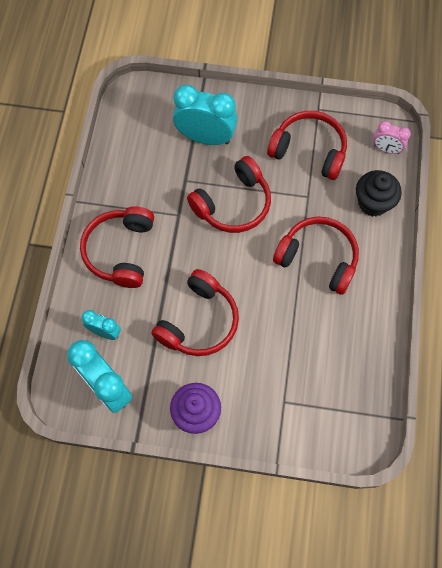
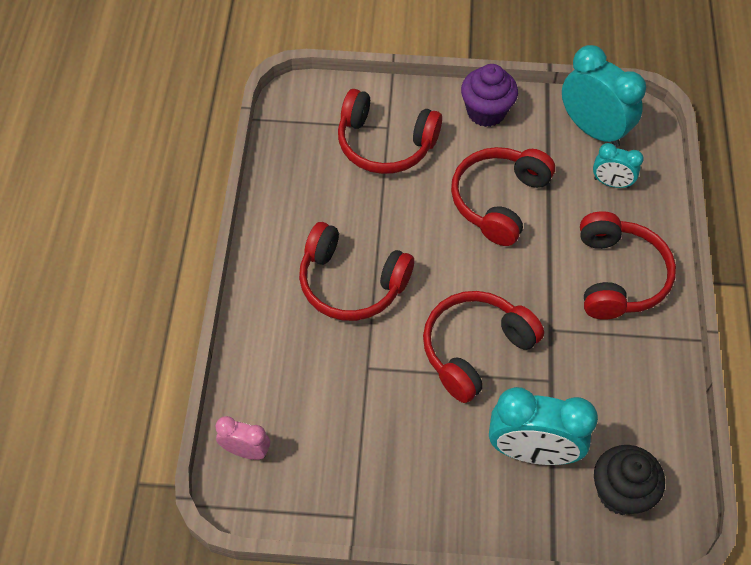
camera: 175 degrees right, 10 degrees down
(309, 150) = (367, 440): red headphones -> red headphones (385, 144)
(373, 203) = (272, 364): black cupcake -> black cupcake (620, 492)

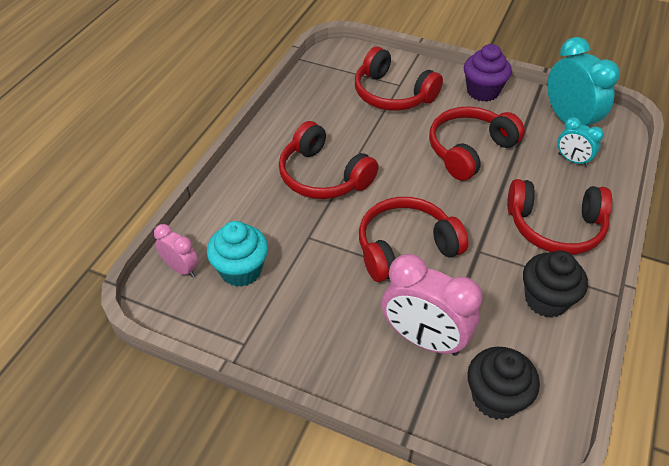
camera: 20 degrees right, 10 degrees down
(312, 432) = (241, 270): none -> turquoise cupcake
(532, 451) = (424, 339): turquoise clock -> pink clock
(618, 276) = (555, 227): red headphones -> red headphones turned 75 degrees clockwise
(635, 368) = (546, 300): none -> black cupcake

